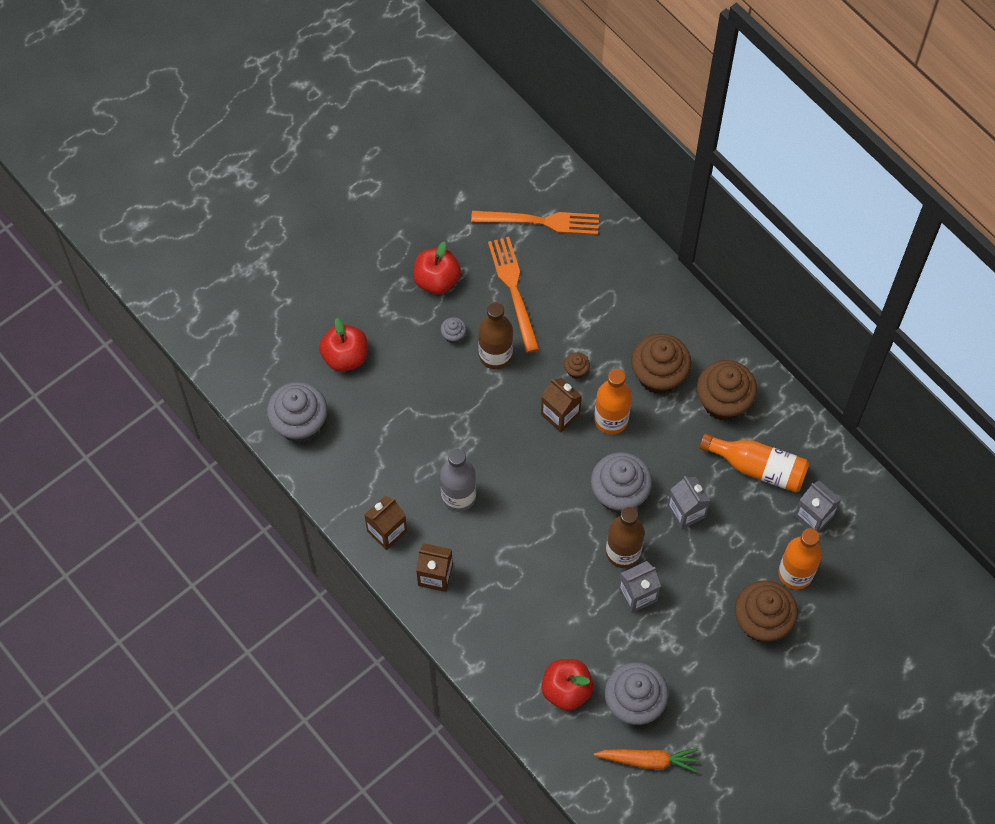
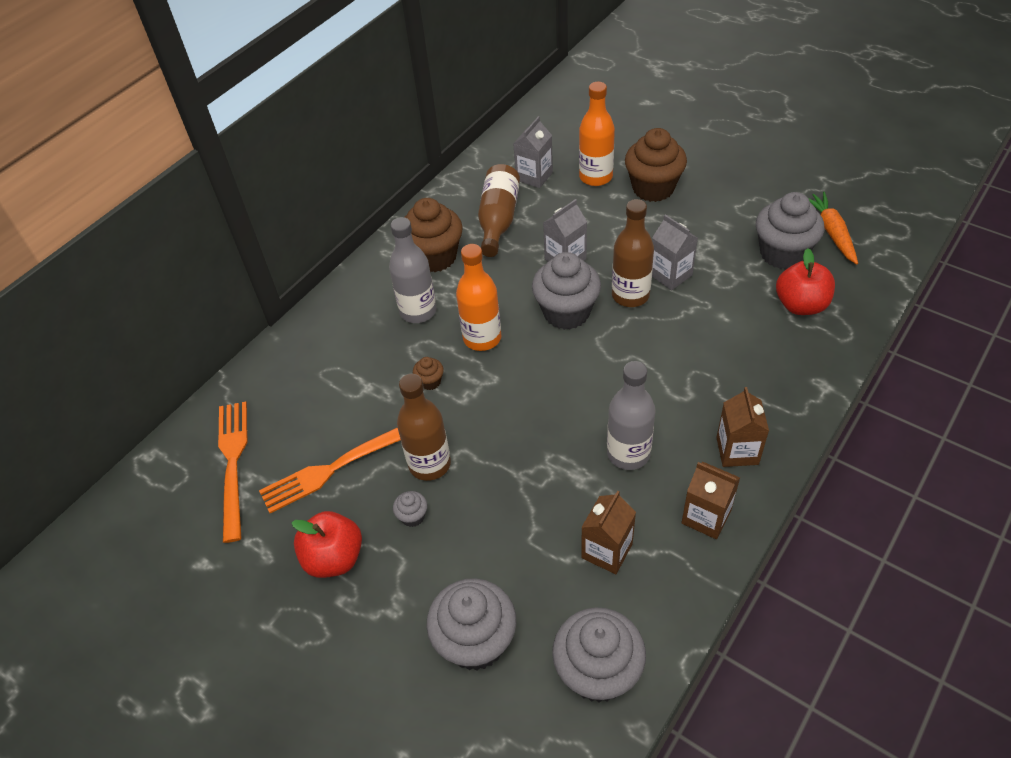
camera: 100 degrees left, 15 degrees down
(345, 356) = (476, 641): red apple -> grey cupcake
(560, 414) = (489, 383): brown carton -> brown carton (607, 551)
(658, 376) = (418, 311): brown cupcake -> grey bottle
(758, 467) = (498, 220): orange bottle -> brown bottle

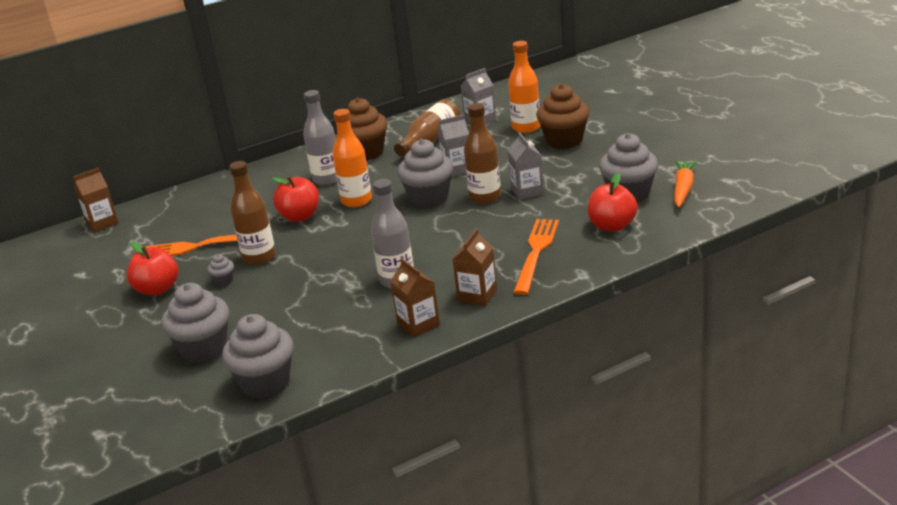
camera: 25 degrees right, 20 degrees down
(233, 462) = (141, 231): orange fork -> orange fork (536, 252)
(430, 382) = (300, 216): brown cupcake -> red apple
(607, 551) = (332, 326): brown carton -> brown carton (102, 223)

